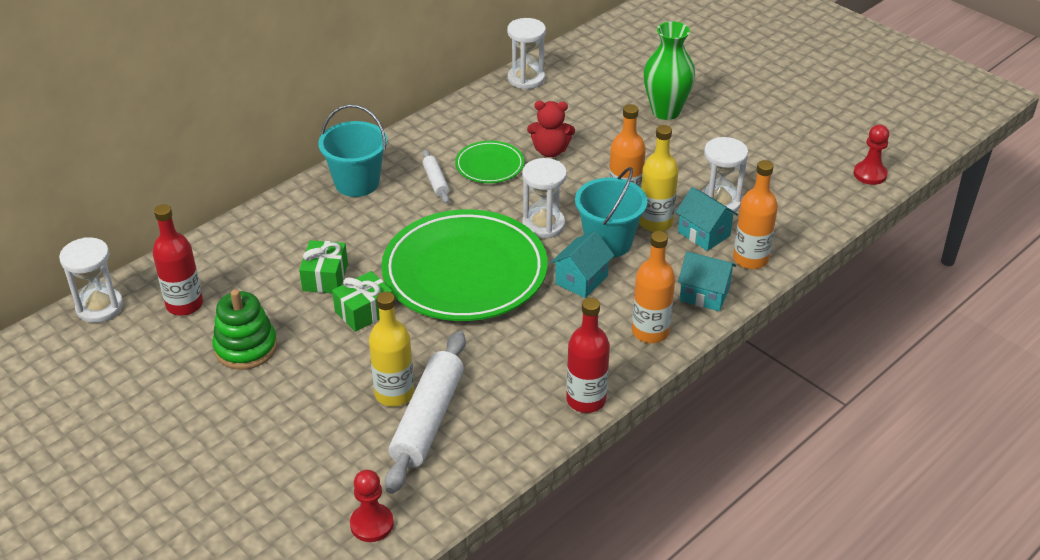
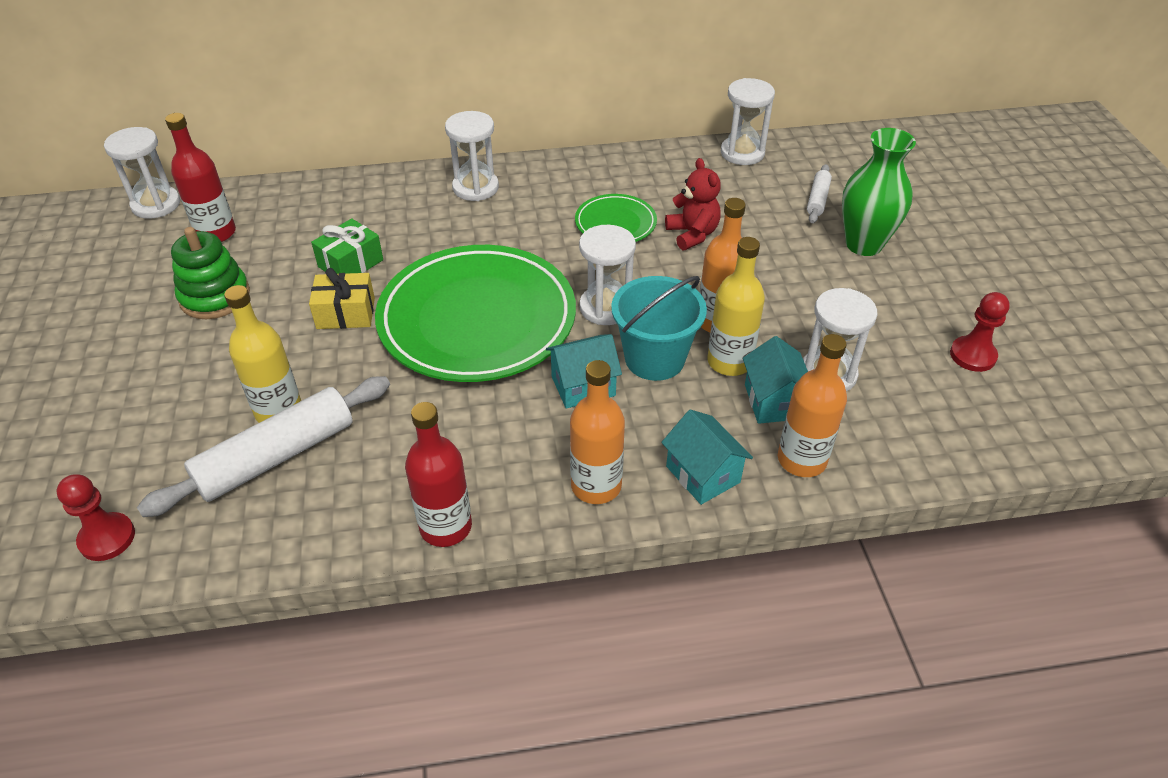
camera: 35 degrees right, 5 degrees up
(357, 183) = (475, 187): turquoise bucket -> white hourglass
(364, 311) = (346, 313): green gift -> yellow gift
(436, 182) = (547, 217): white rolling pin -> white rolling pin (817, 199)
(550, 151) = (692, 234): red teddy bear -> red teddy bear turned 150 degrees counterclockwise
(870, 174) = (1065, 428): red pawn -> red pawn (972, 355)

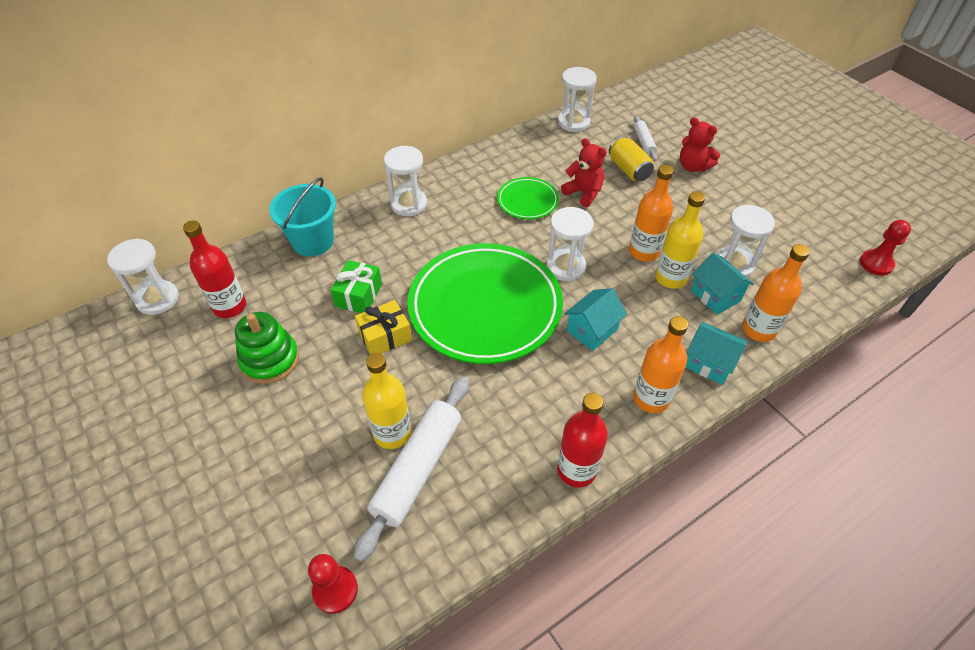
camera: 25 degrees left, 5 degrees up
(654, 359) = (623, 293): turquoise bucket -> turquoise bucket (313, 241)
(772, 224) = (628, 169): none -> yellow can
(863, 244) = (693, 166): green vase -> red teddy bear
(972, 355) = (803, 222): red pawn -> red pawn (876, 263)

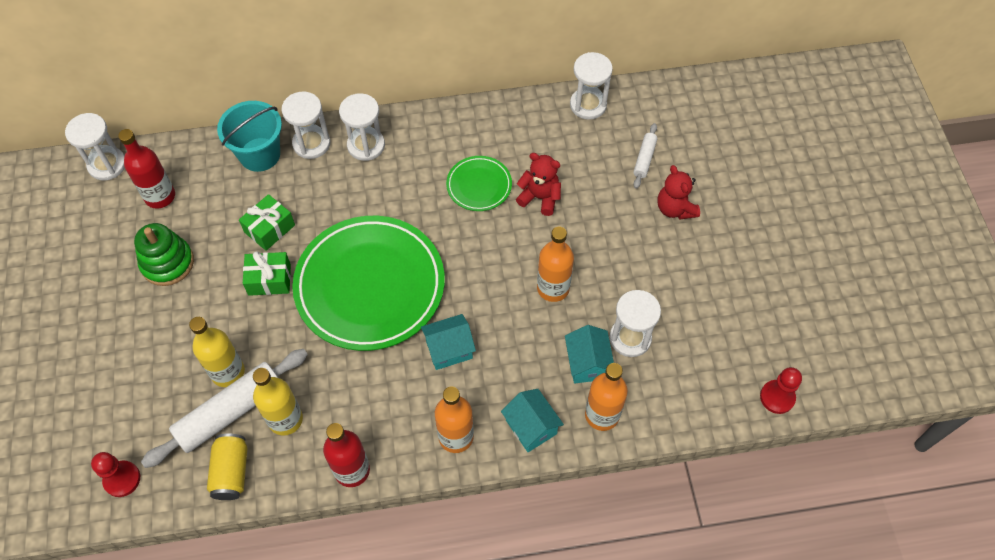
camera: 25 degrees right, 10 degrees up
(385, 336) = (269, 280): yellow gift -> green gift
(565, 267) = (468, 274): white hourglass -> white hourglass (311, 143)
(583, 193) = (540, 197): red teddy bear -> red teddy bear turned 45 degrees counterclockwise
(628, 169) = (604, 187): yellow can -> yellow can (231, 472)
(670, 278) = (558, 327): yellow bottle -> yellow bottle (285, 419)

